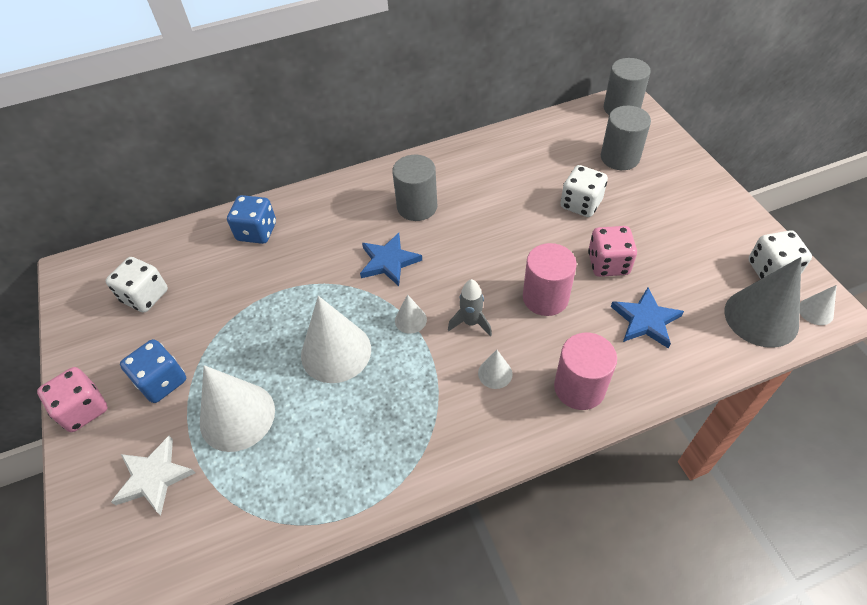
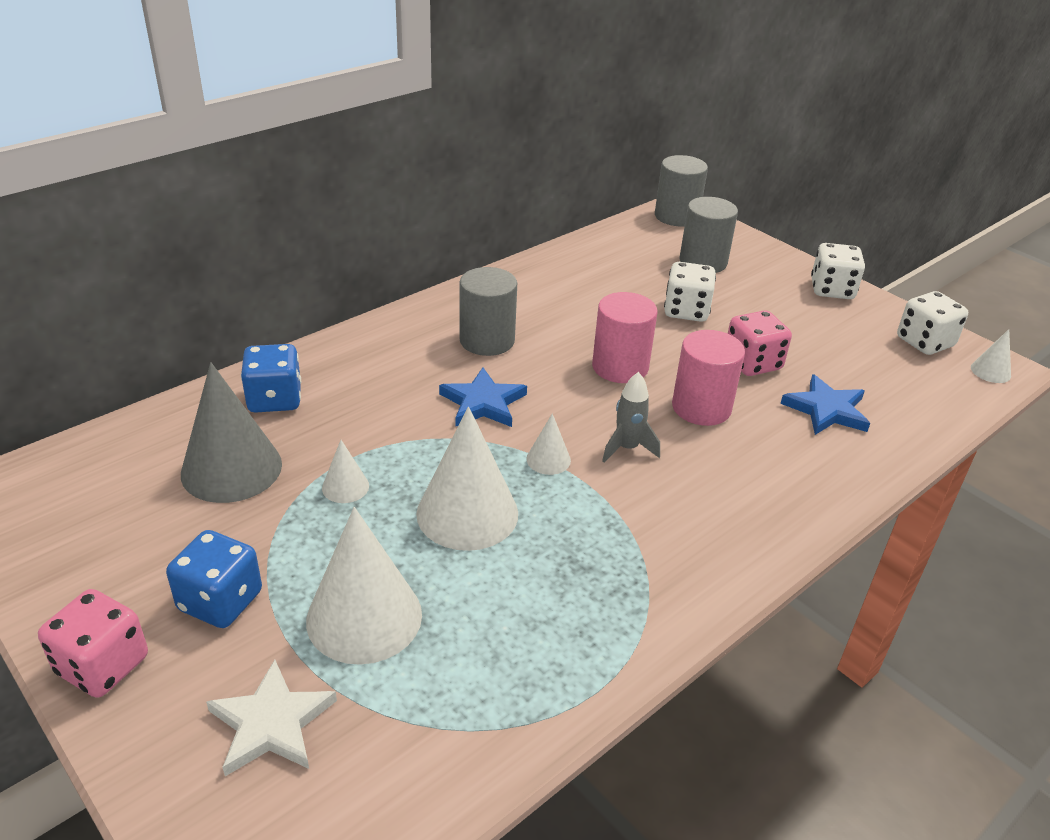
camera: 25 degrees left, 15 degrees down
(145, 296) = (135, 503): white dice -> white dice (832, 290)
(495, 373) = (688, 495): white cone -> white cone (345, 487)
(579, 388) = (795, 489): pink cylinder -> pink cylinder (620, 367)
(761, 317) = (942, 386): grey cone -> grey cone (231, 468)

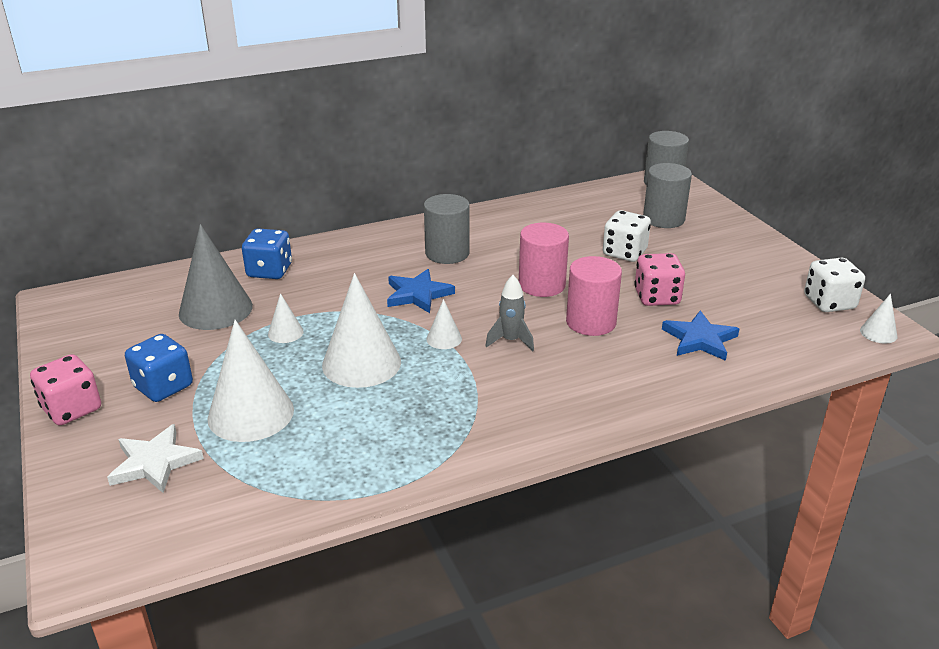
camera: 20 degrees right, 5 degrees down
(832, 290) = (768, 253): white dice -> none

